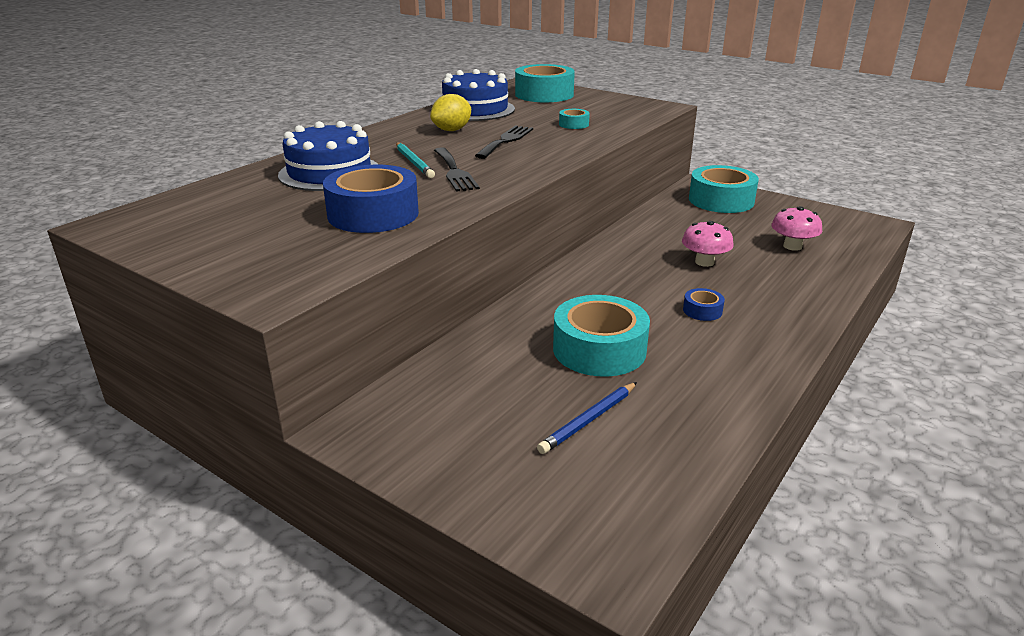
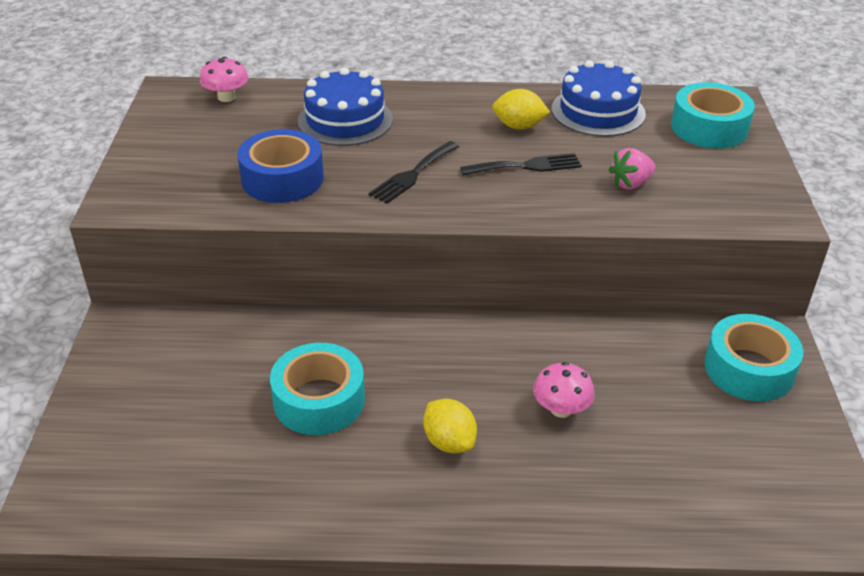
camera: 55 degrees right, 10 degrees up
(414, 162) = (412, 146): turquoise pencil -> none
(573, 124) = (630, 184): turquoise tape -> pink strawberry
(588, 420) = (208, 435): blue pencil -> none
(702, 311) = (449, 442): blue tape -> yellow lemon
(792, 246) = (680, 468): pink mushroom -> pink mushroom (226, 97)

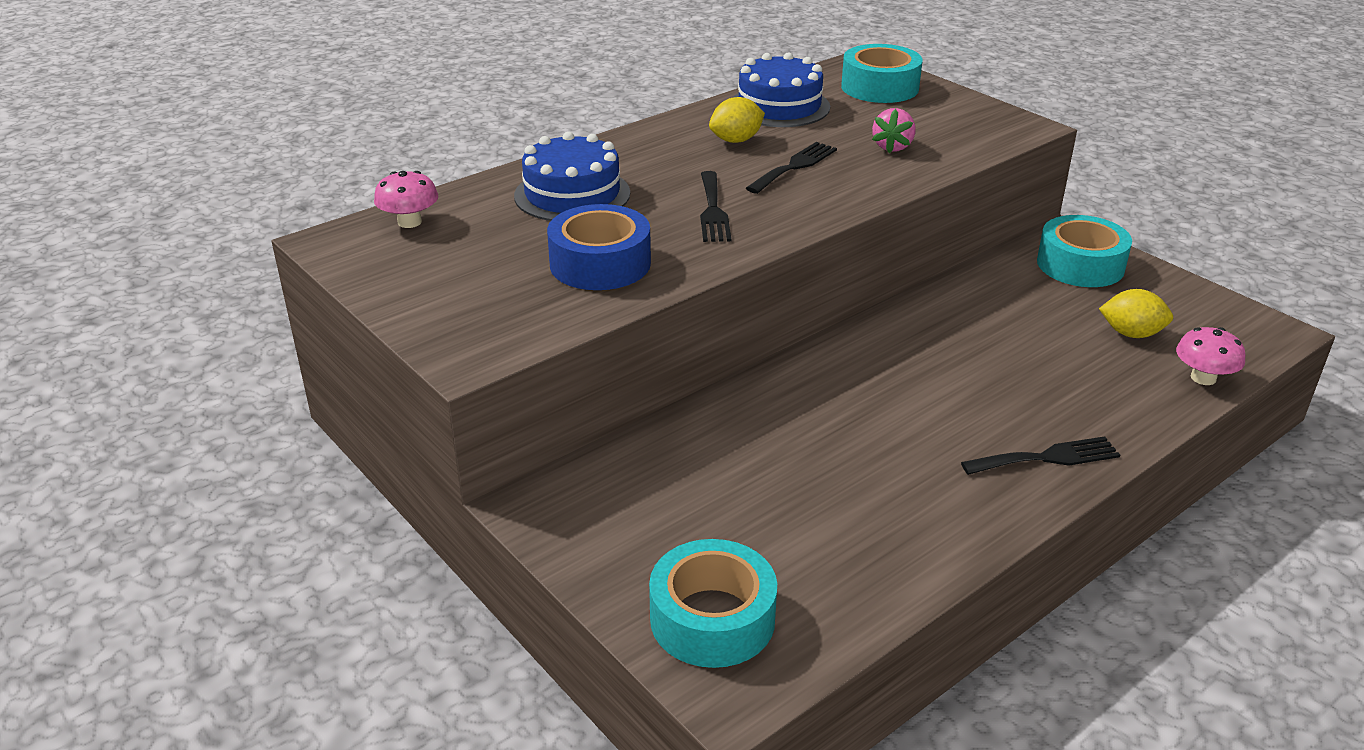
camera: 40 degrees left, 5 degrees down
(319, 400) = (823, 456): turquoise tape -> turquoise tape (712, 619)
(449, 442) = (969, 425): yellow lemon -> yellow lemon (1131, 334)
(466, 503) = (1047, 458): none -> black fork
(561, 409) = (1008, 357): pink mushroom -> pink mushroom (1203, 378)

